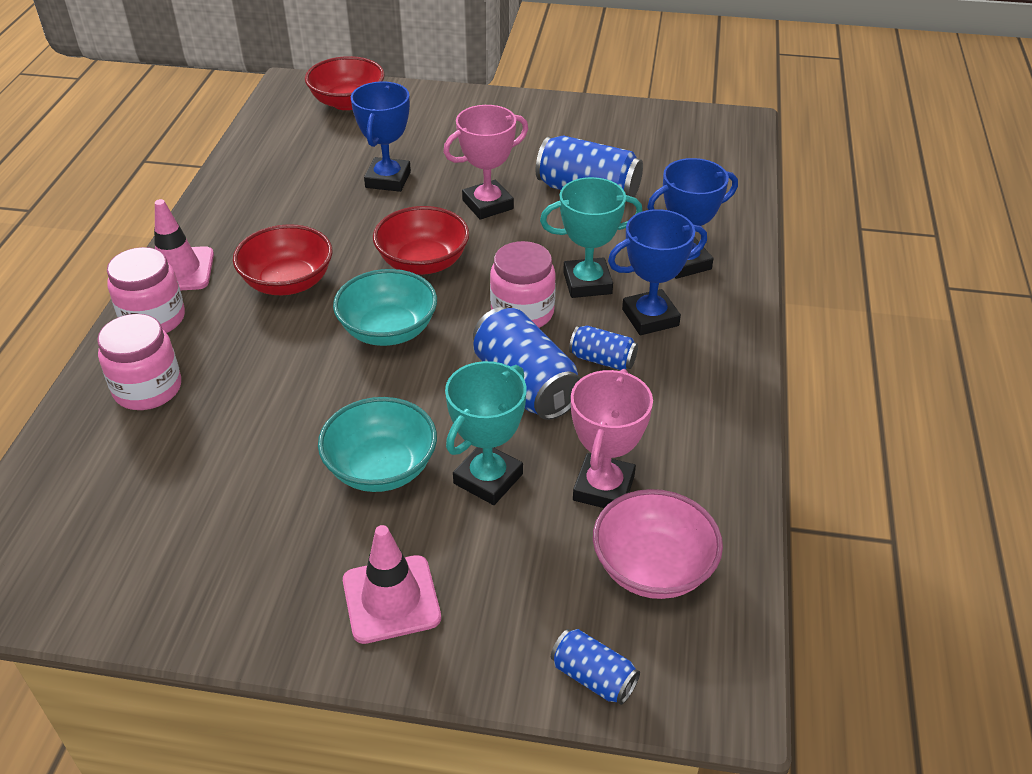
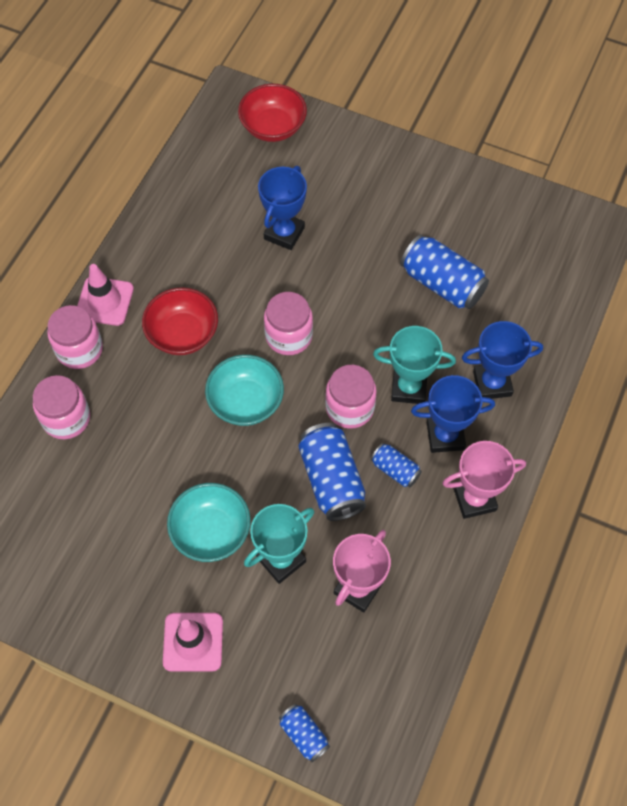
camera: 15 degrees right, 20 degrees up
(423, 262) = (289, 336): red bowl -> pink jar
(488, 205) = (356, 281): pink trophy -> pink trophy (474, 499)
(653, 567) = (369, 663): pink bowl -> none

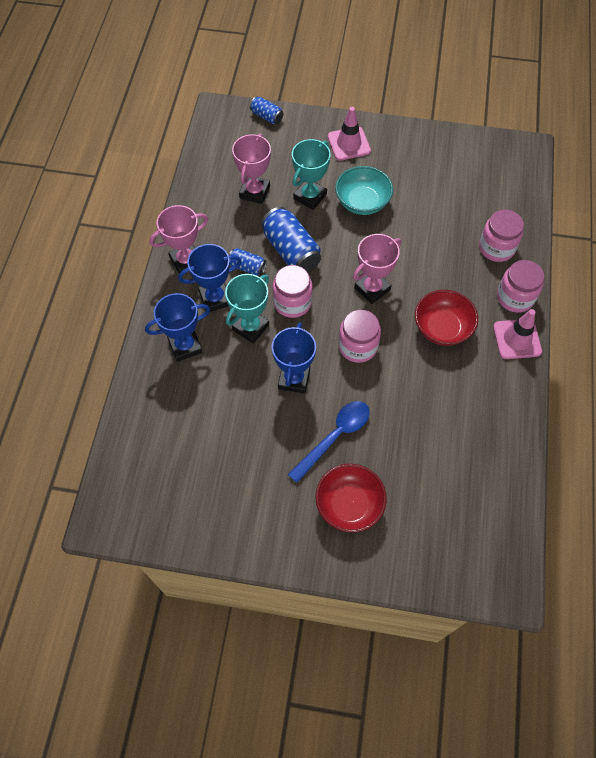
camera: 165 degrees right, 0 degrees up
(246, 402) = (372, 288): turquoise bowl -> pink trophy
(273, 127) = (450, 556): red bowl -> red bowl (349, 504)
(284, 233) = (395, 438): blue trophy -> blue trophy (294, 379)
(346, 248) = (334, 437): none -> blue spoon
(409, 388) = (250, 327): turquoise trophy -> turquoise trophy turned 45 degrees counterclockwise
(442, 284) = (242, 423): blue can -> none

